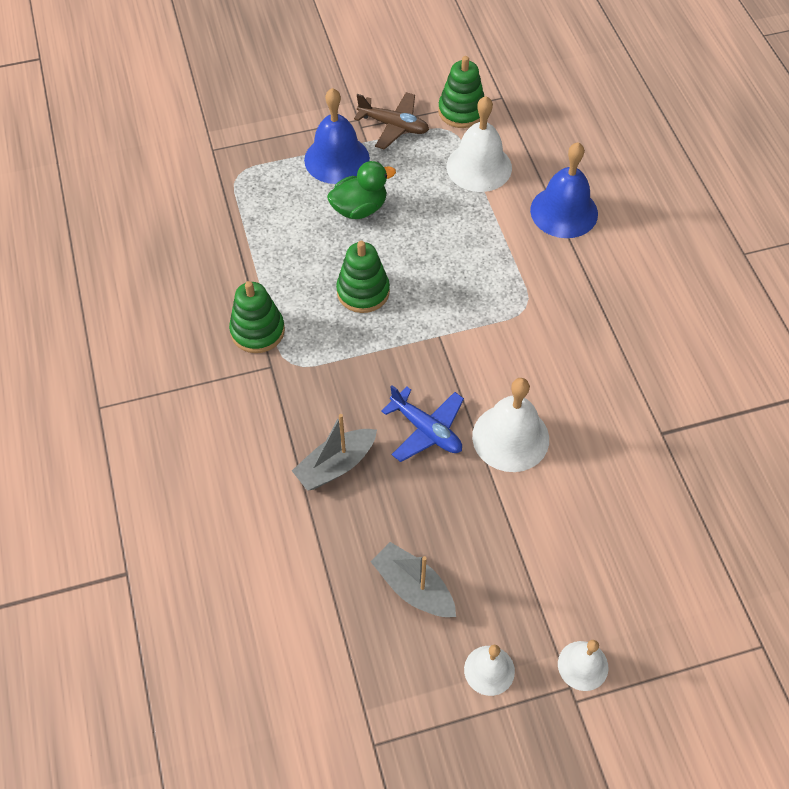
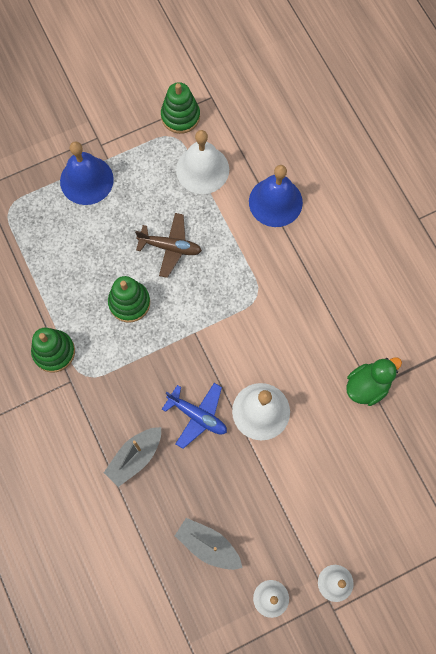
camera: 10 degrees left, 15 degrees up
(359, 208) = (113, 225): green duck -> green duck (367, 386)
(394, 126) = (127, 140): brown plane -> brown plane (170, 247)

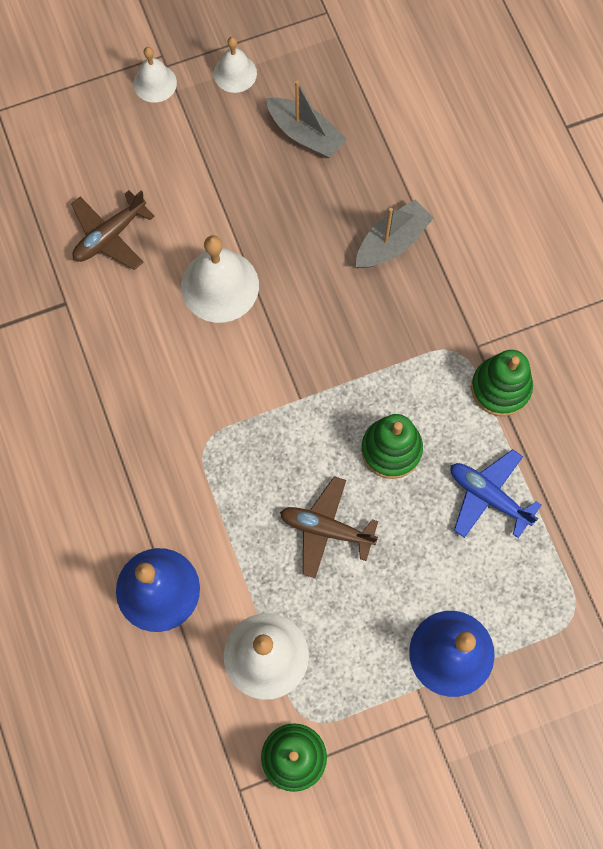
camera: 175 degrees left, 0 degrees up
(197, 416) = (305, 287): blue plane -> blue plane (488, 496)
(348, 444) = (110, 236): none -> brown plane
(367, 386) = (70, 306): green duck -> none

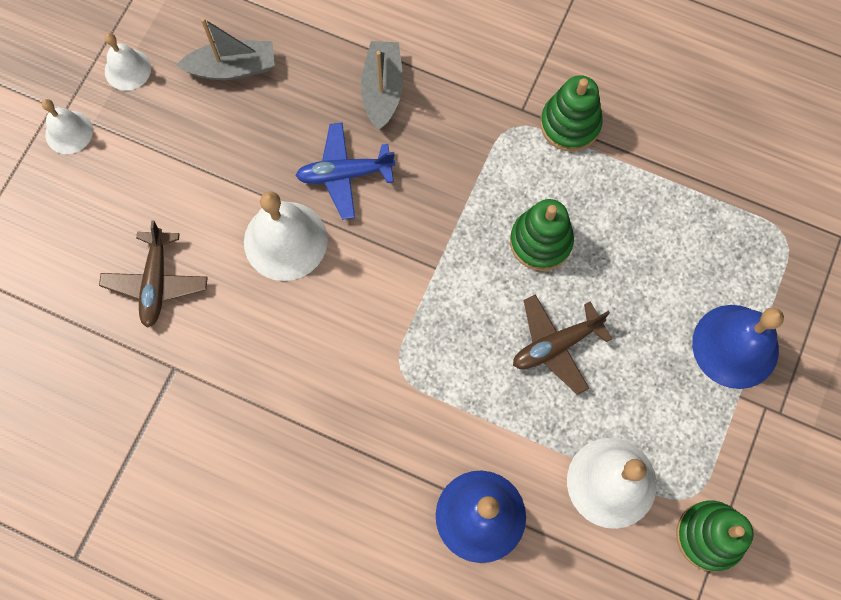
camera: 45 degrees left, 0 degrees up
(488, 496) = (642, 209): blue plane -> blue plane (344, 174)

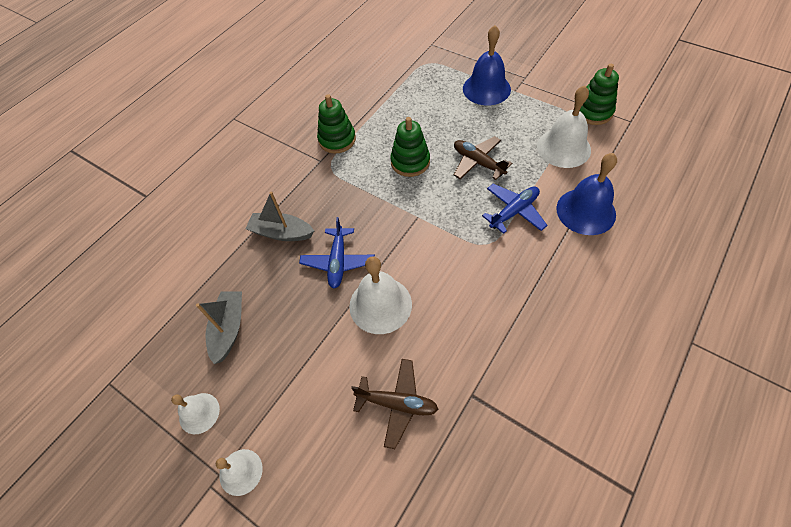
camera: 75 degrees left, 15 degrees down
(464, 406) = (514, 212): none -> blue plane
(556, 345) = (478, 162): brown plane -> brown plane turned 150 degrees clockwise

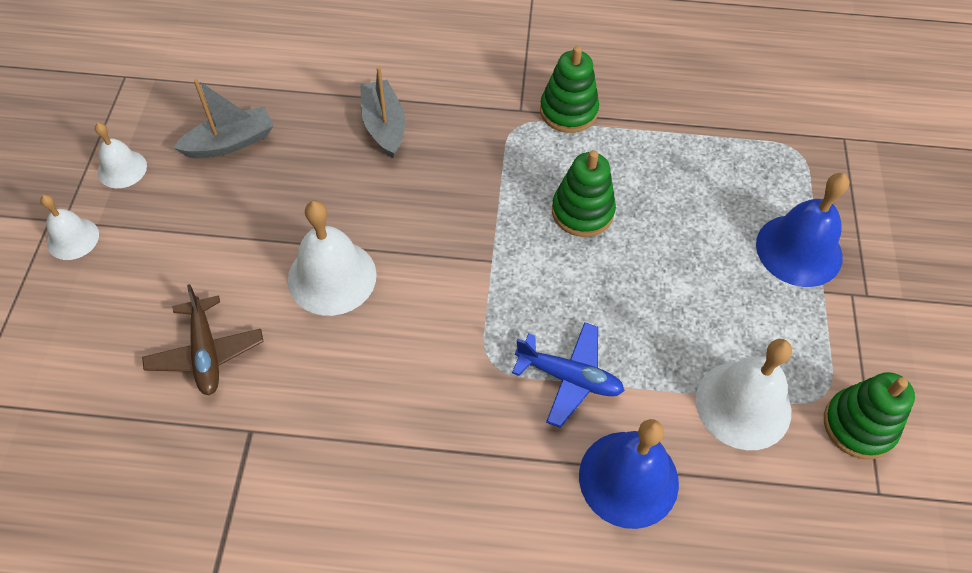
camera: 55 degrees right, 0 degrees up
(338, 262) = (372, 204): blue plane -> none
(478, 162) = (635, 296): brown plane -> none

